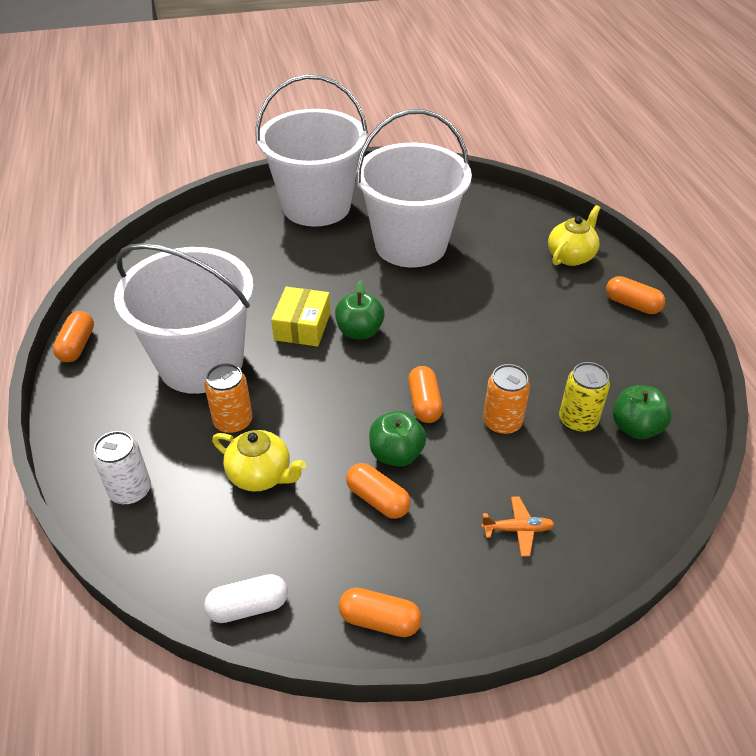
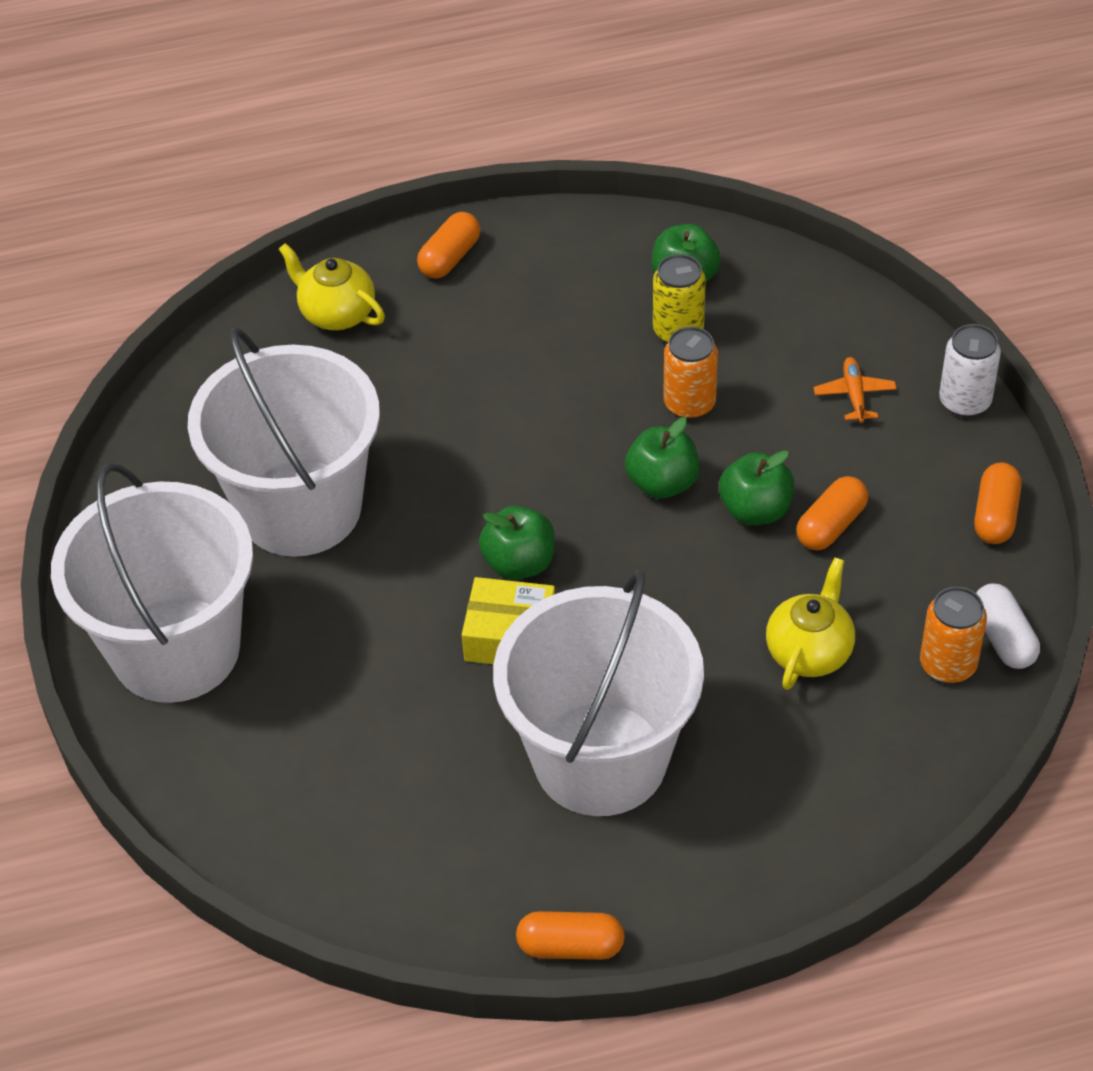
camera: 90 degrees left, 5 degrees up
(130, 491) = (857, 797): white can -> white can (964, 401)
(233, 422) = (718, 697): orange can -> orange can (948, 665)
(424, 403) = (662, 483): orange capsule -> green apple

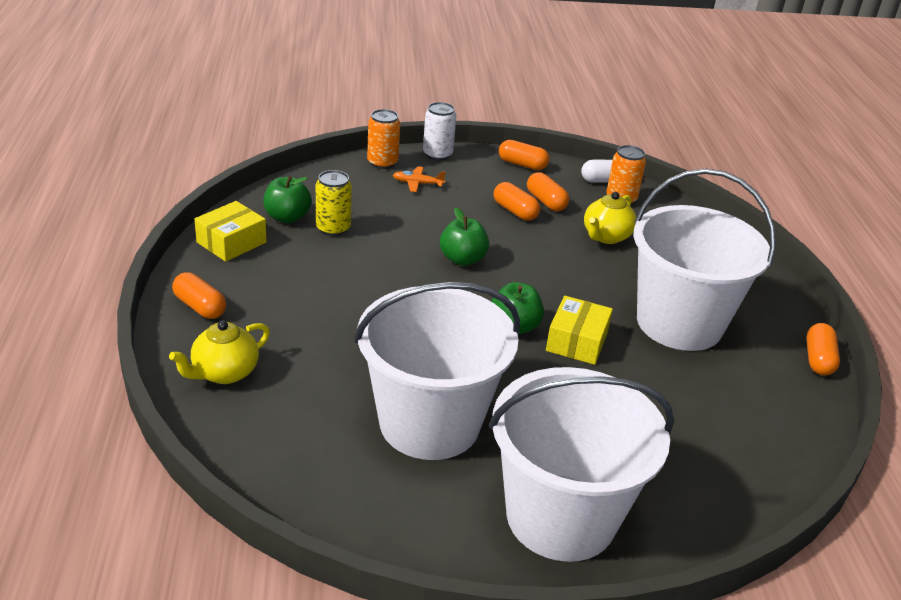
camera: 85 degrees left, 15 degrees down
(598, 244) = (231, 242): none -> yellow box
(689, 404) = (399, 237): orange can -> orange can (382, 163)
(755, 510) = (495, 232): green apple -> none
(809, 651) = (606, 237): yellow teapot -> yellow teapot turned 90 degrees counterclockwise
(883, 561) = (546, 201): none -> orange capsule

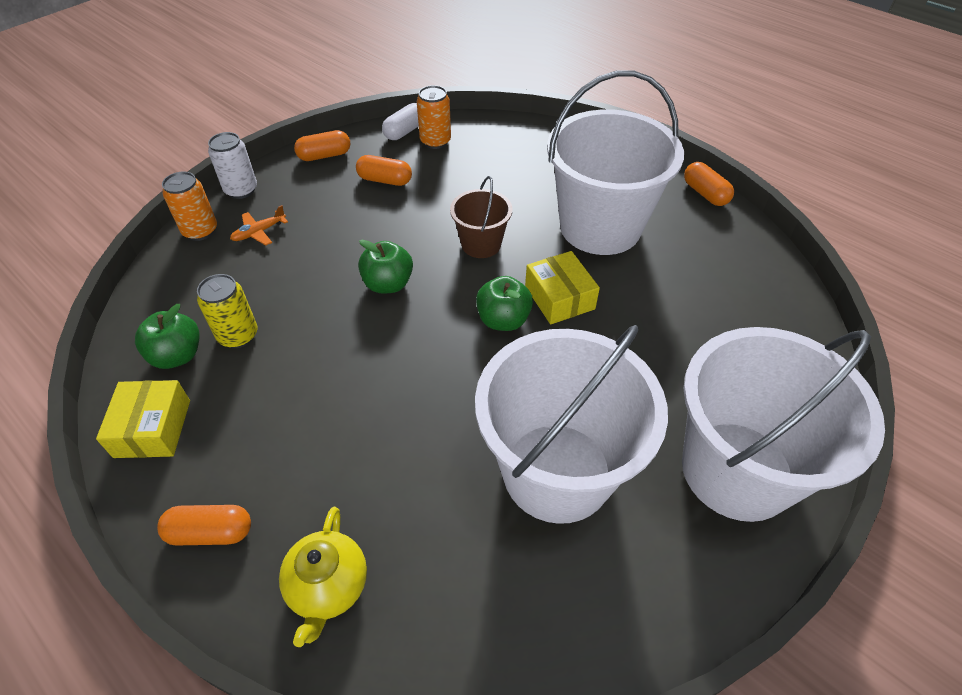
camera: 40 degrees left, 15 degrees up
(515, 211) = (372, 206): orange capsule -> none
(563, 277) = (481, 244): none -> brown bucket
(606, 237) = (465, 184): yellow teapot -> none

